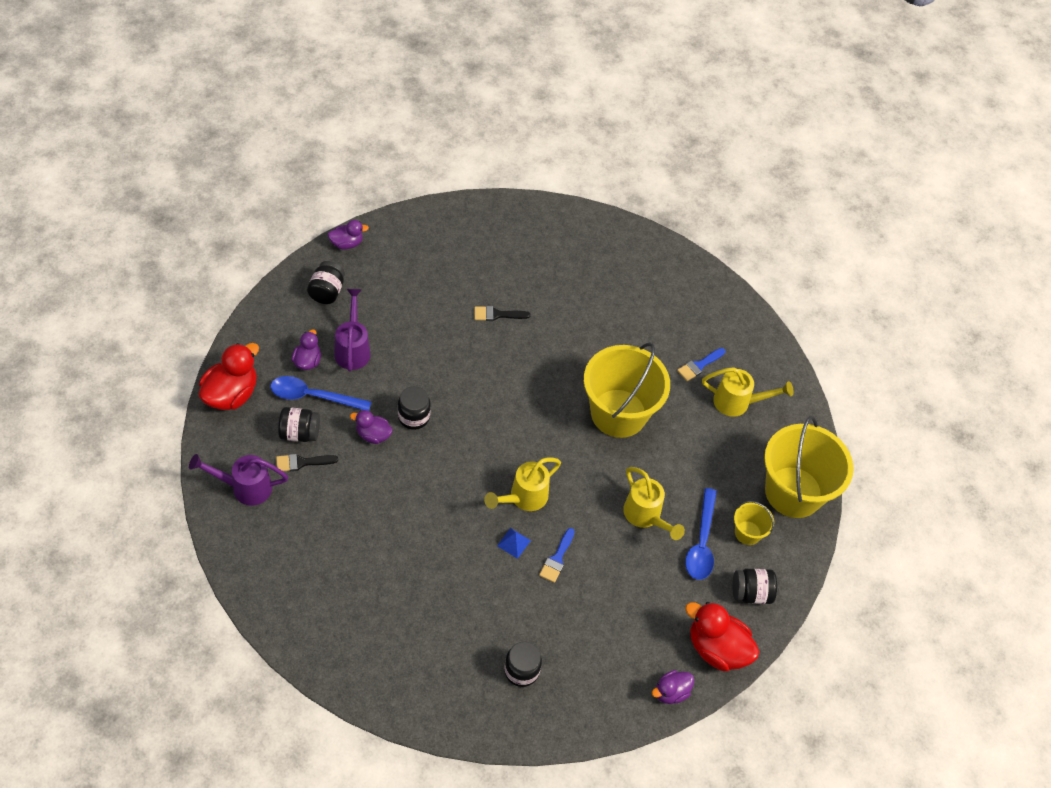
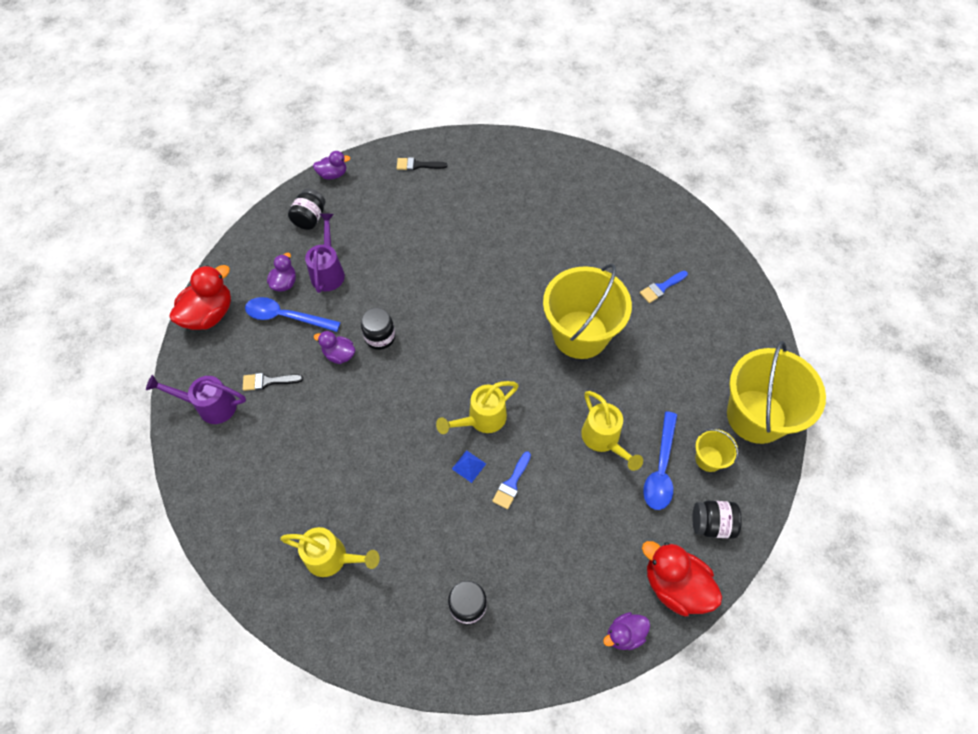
camera: 10 degrees right, 5 degrees up
(299, 433) = (269, 352): black jar -> none
(497, 314) = (467, 239): black brush -> black brush (417, 165)
(738, 403) = (700, 324): yellow watering can -> yellow watering can (333, 558)

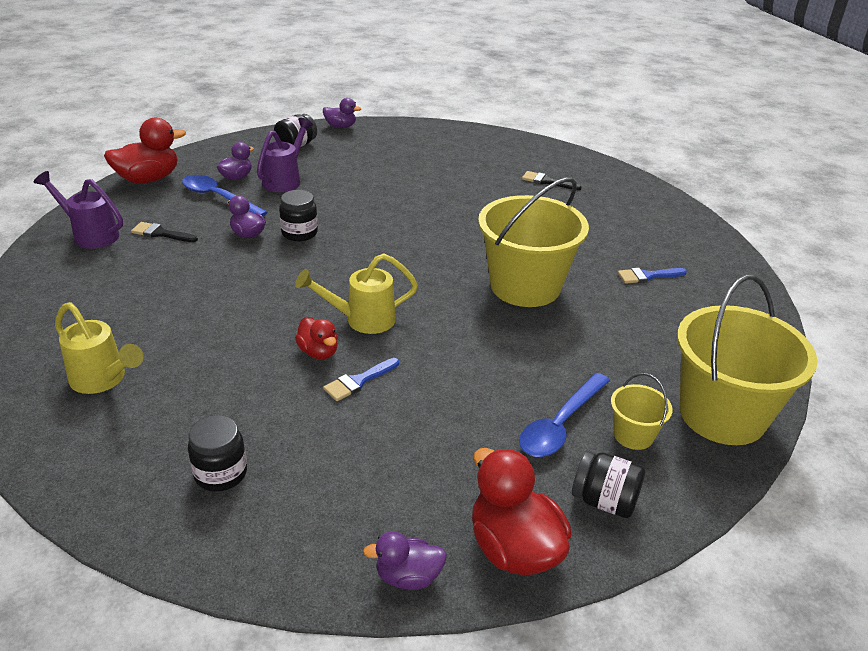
camera: 20 degrees right, 25 degrees down
(417, 165) = (428, 138): black brush -> black brush (547, 181)
(469, 466) = (318, 352): blue pyramid -> red duck
(604, 440) = (500, 378): yellow watering can -> none

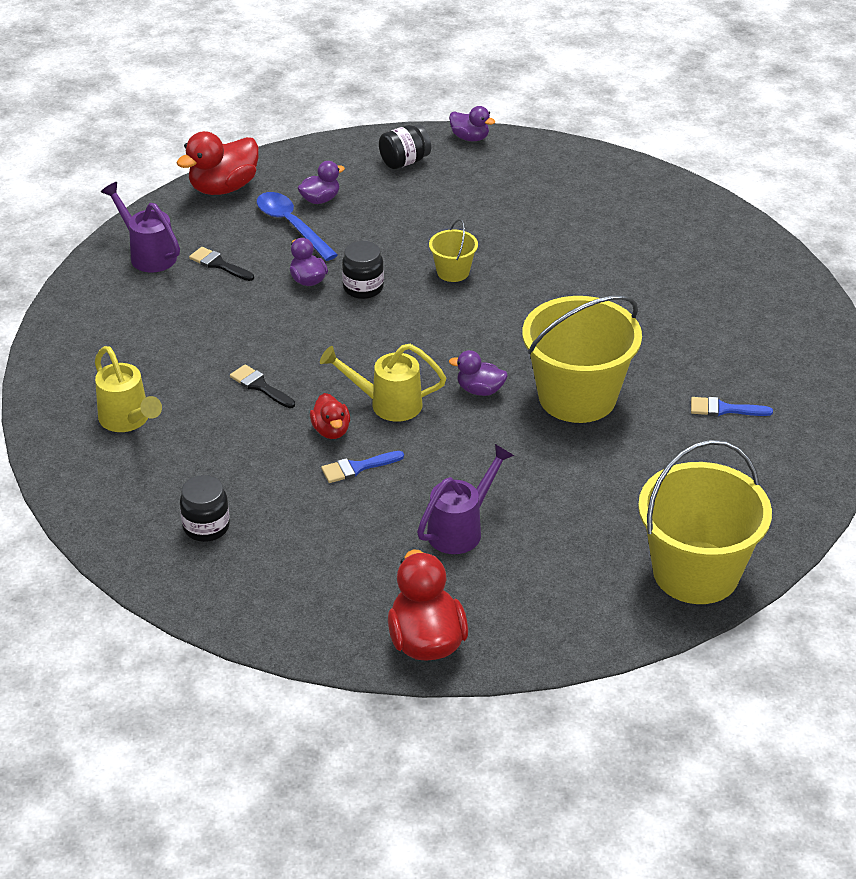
camera: 20 degrees right, 5 degrees up
(148, 179) = (223, 188): red duck -> red duck turned 150 degrees clockwise
(285, 180) = (374, 211): purple watering can -> purple watering can (461, 528)
(408, 577) = (328, 642): purple duck -> purple duck (480, 390)
(547, 181) = (685, 261): black brush -> black brush (260, 386)
(560, 425) = (528, 548): blue spoon -> none
(604, 501) = (528, 622): black jar -> none
(633, 435) = (592, 572): yellow bucket -> yellow bucket (453, 272)

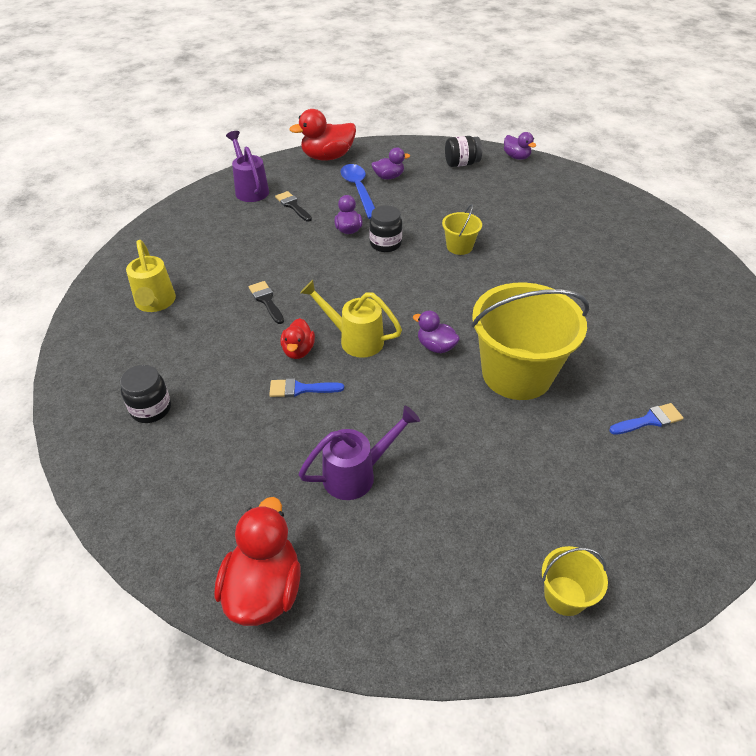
camera: 20 degrees right, 5 degrees up
(696, 572) = (565, 596): yellow bucket -> yellow bucket, size x0.45
(724, 409) = (649, 420): blue brush -> blue brush turned 135 degrees clockwise

